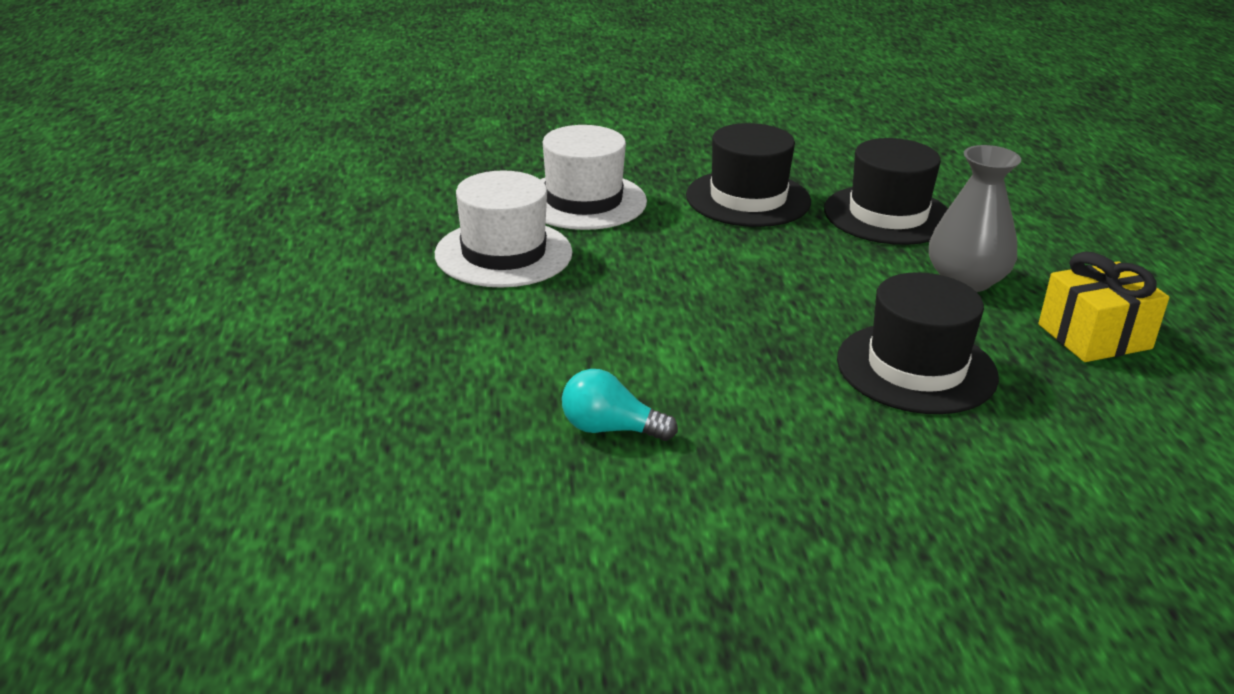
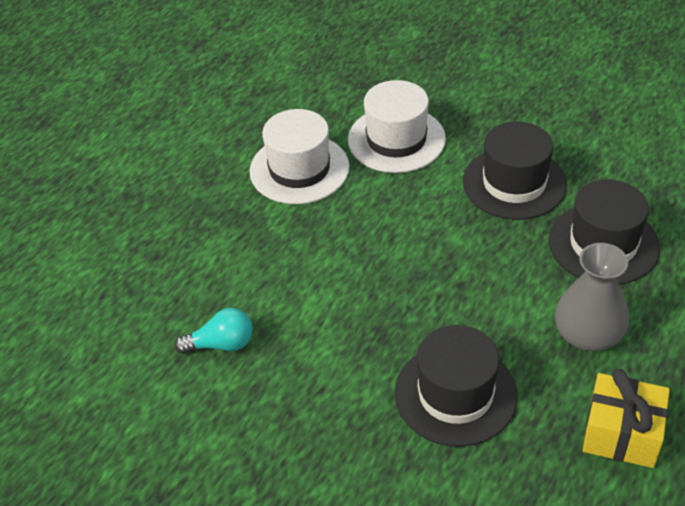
camera: 40 degrees right, 15 degrees up
(610, 429) = (221, 344): turquoise light bulb -> turquoise light bulb turned 120 degrees clockwise

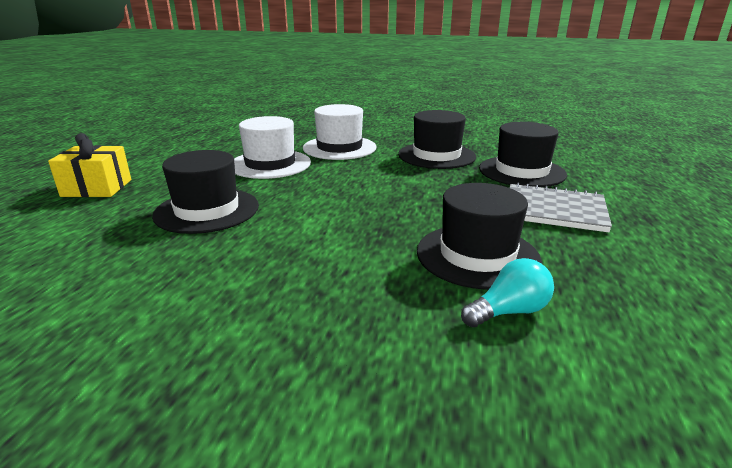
camera: 20 degrees left, 20 degrees down
(214, 259) = (207, 210): none -> black hat
(221, 344) = (227, 257): turquoise light bulb -> turquoise light bulb (509, 311)
(588, 335) = (554, 210): grey vase -> grey notebook
(621, 434) = (641, 257): yellow gift -> yellow gift (97, 188)

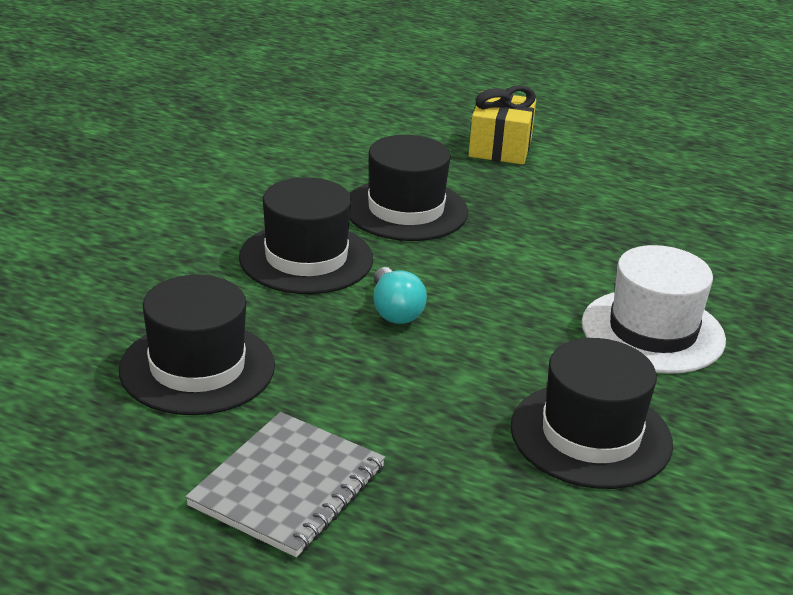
camera: 100 degrees right, 5 degrees up
(270, 164) = (569, 259): white hat -> none
(509, 311) = (84, 354): turquoise light bulb -> turquoise light bulb (395, 311)
(521, 171) = (474, 519): black hat -> black hat (306, 258)

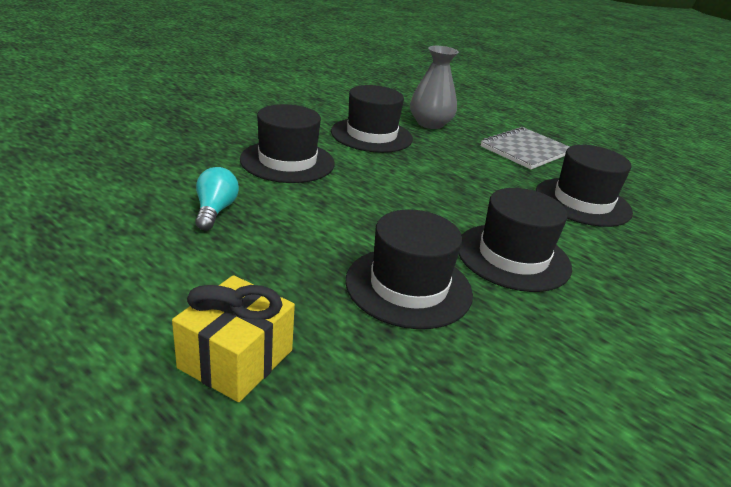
camera: 165 degrees left, 0 degrees up
(395, 311) = (451, 206): turquoise light bulb -> turquoise light bulb (215, 211)
(509, 520) = (430, 124): none -> grey vase
(652, 331) = (287, 161): white hat -> black hat

